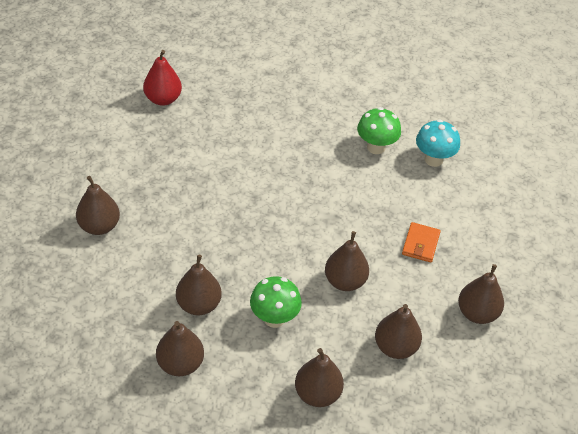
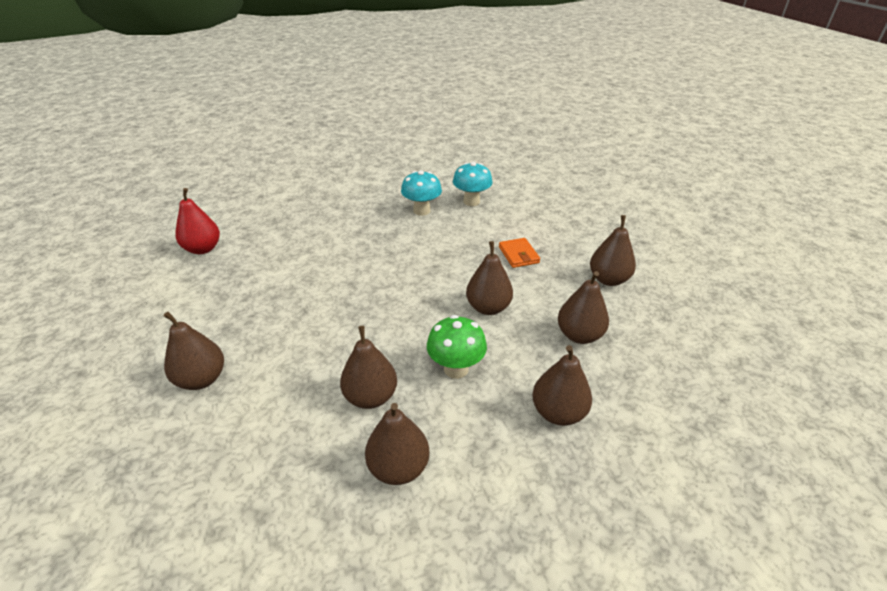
camera: 30 degrees left, 10 degrees down
(376, 147) = (422, 211): green mushroom -> turquoise mushroom

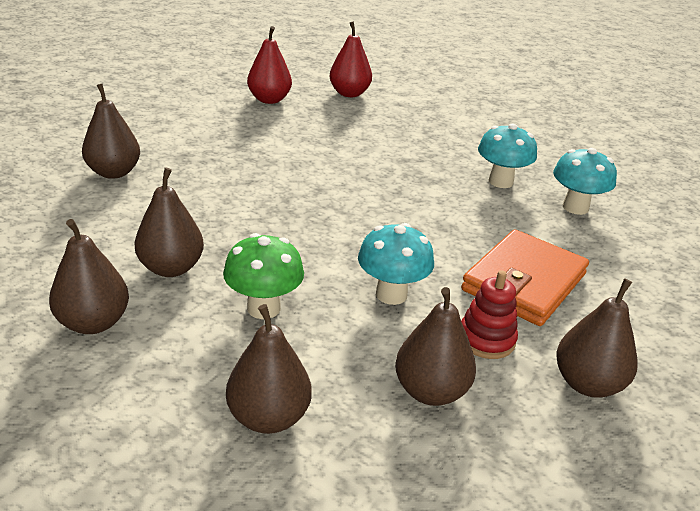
camera: 50 degrees right, 5 degrees down
(247, 211) = (349, 93): none -> red pear
(488, 308) = (391, 294): brown pear -> turquoise mushroom
(518, 255) = (524, 282): orange wallet -> orange wallet, size x1.87
(553, 293) = (486, 339): none -> red stacking toy

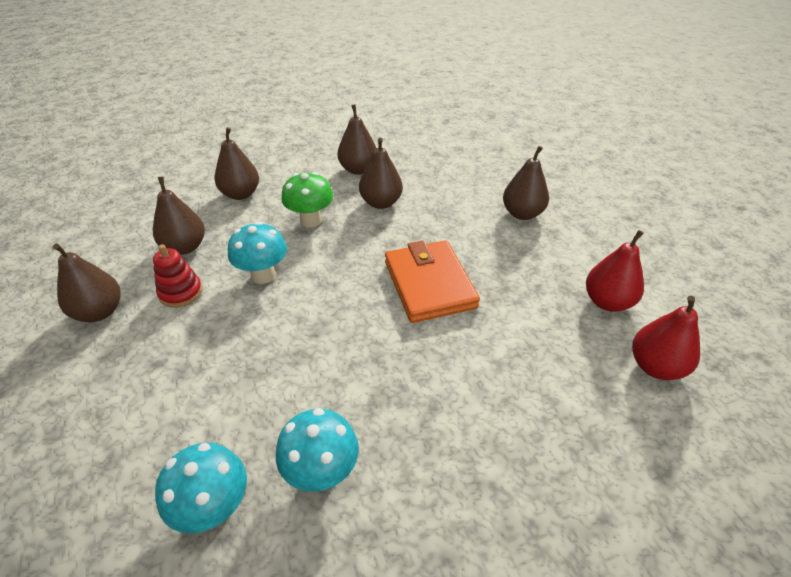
camera: 130 degrees right, 10 degrees up
(349, 93) = (662, 472): red pear -> red pear (607, 302)
(524, 282) = (191, 354): orange wallet -> orange wallet (429, 284)

